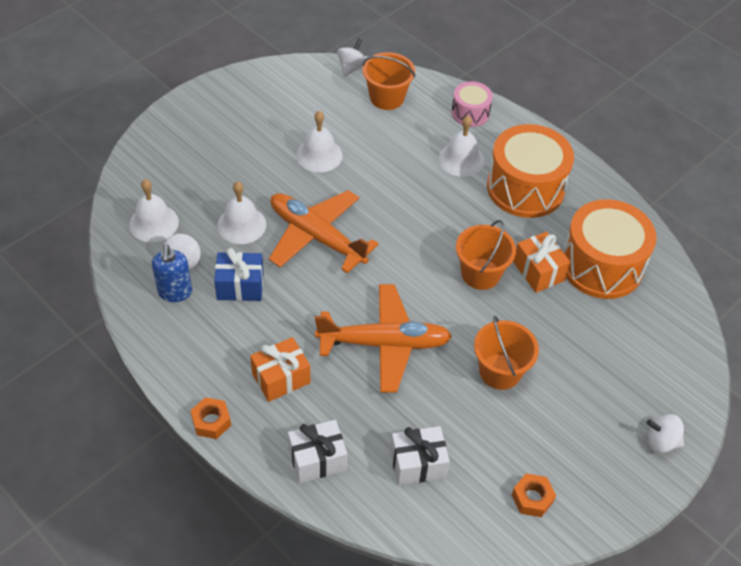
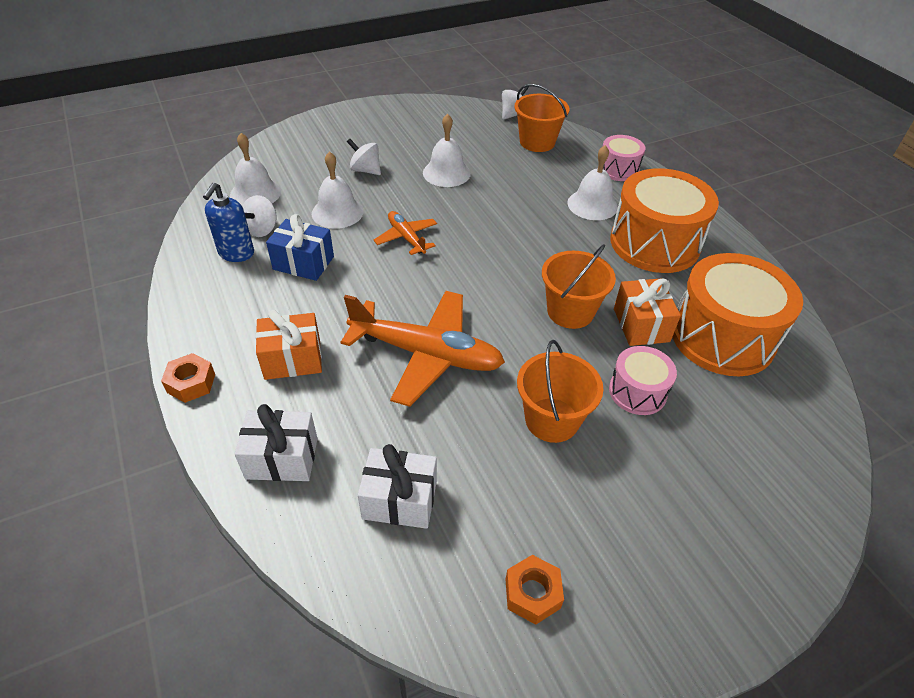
camera: 20 degrees right, 5 degrees down
(316, 236) = (406, 238): orange plane -> orange plane, size x0.52
(553, 330) = (637, 392): none -> pink drum
(661, 442) = (747, 571): white spinning top -> white spinning top (365, 170)

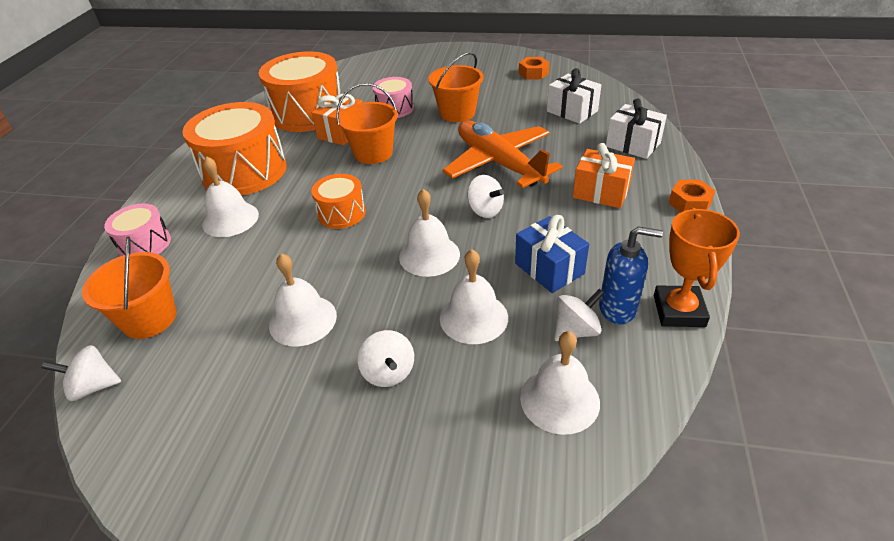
camera: 140 degrees left, 5 degrees down
(188, 268) = (679, 311): none -> orange trophy
(236, 253) = (618, 309): blue soap dispenser -> blue soap dispenser turned 45 degrees clockwise
(394, 292) = (485, 210): none -> white spinning top
(406, 238) = (429, 255): orange plane -> white bell
(515, 242) = (341, 213): none -> orange drum

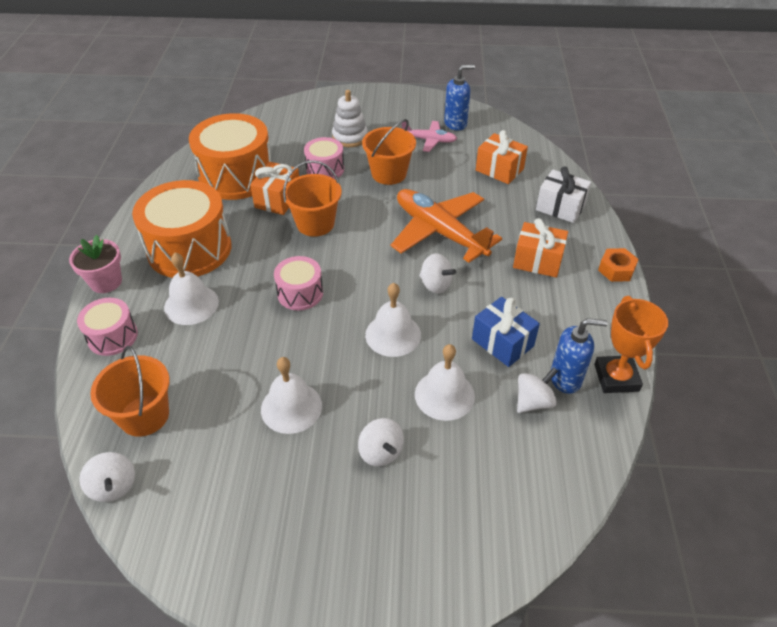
camera: 10 degrees left, 5 degrees up
(93, 387) = (113, 486): white spinning top -> white spinning top turned 105 degrees counterclockwise
(156, 197) = (106, 282): none -> pink flower pot
(341, 213) = (300, 293): orange drum -> pink drum
(425, 83) = (350, 137): none -> white stacking toy
(504, 86) = (429, 140): none -> pink plane
(533, 73) = (455, 124): orange nut -> blue soap dispenser
(559, 399) = (528, 465): white bell -> none
(572, 111) = (499, 170): white gift -> orange gift

